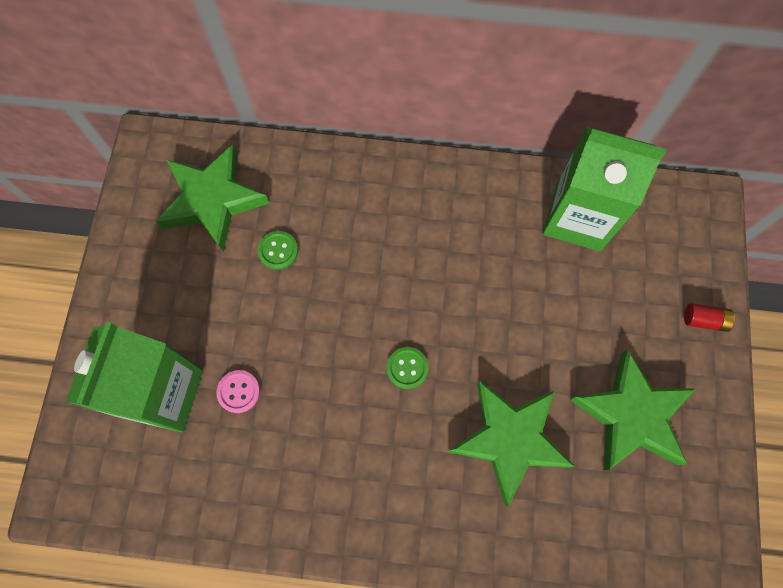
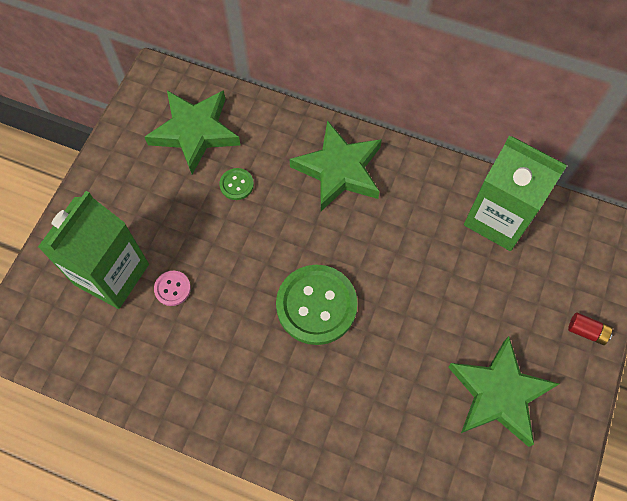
camera: 15 degrees right, 5 degrees down
(407, 368) = (316, 305): green button -> green button, size x2.22
(509, 439) = (386, 386): green star -> green star (339, 170)

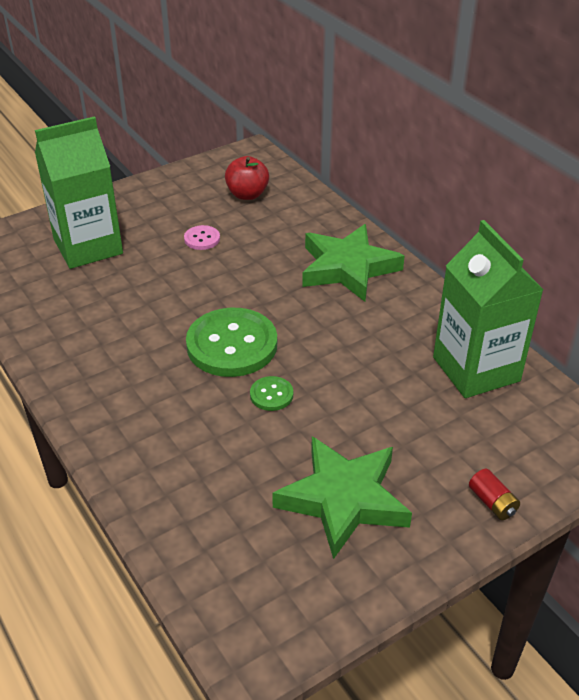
camera: 35 degrees right, 25 degrees down
(172, 288) = (124, 277): pink button -> pink button (202, 239)
(195, 132) = (247, 194): green star -> red apple
(236, 184) = (247, 239): green button -> green button (271, 395)

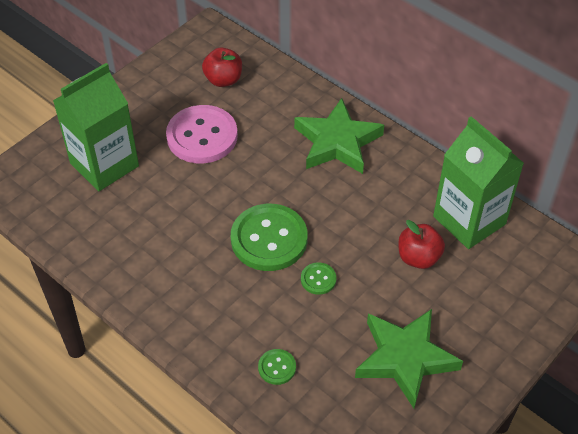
camera: 15 degrees left, 10 degrees up
(183, 476) = (277, 367): none -> green button
(202, 239) = (202, 136): pink button -> pink button, size x2.22
(400, 396) = (418, 257): none -> red apple
(492, 502) = (513, 335): red battery -> none

